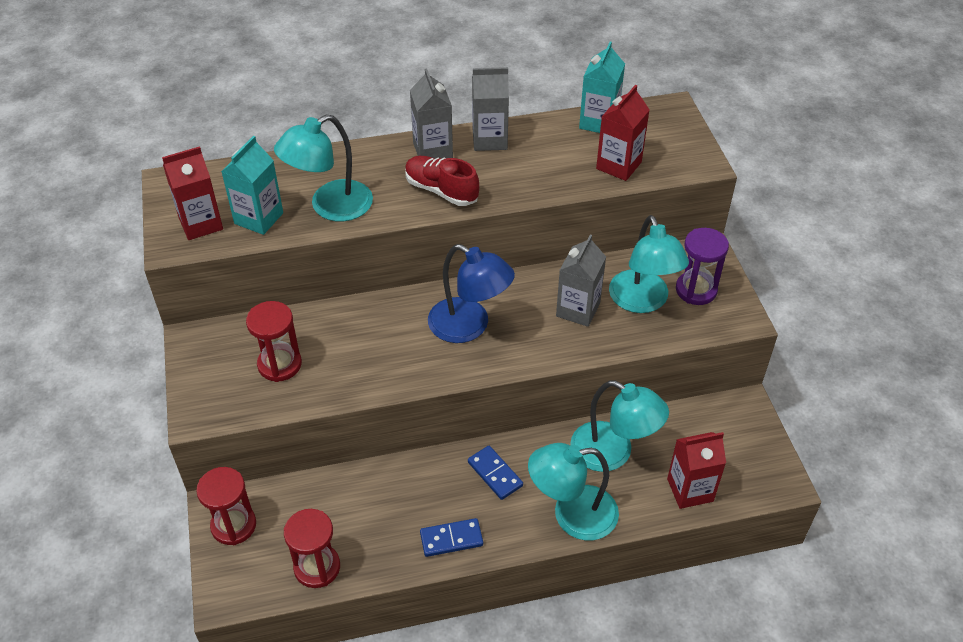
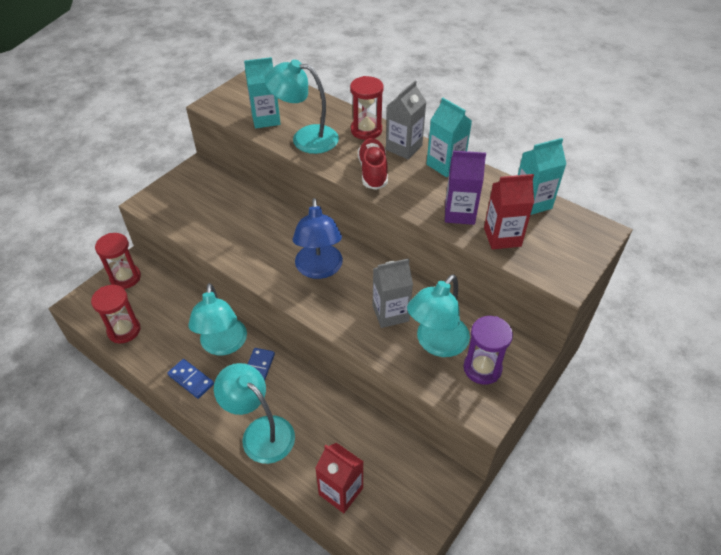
camera: 50 degrees right, 0 degrees up
(201, 224) = (239, 103): red carton -> none
(279, 364) = (210, 210): red hourglass -> red hourglass (366, 130)
(489, 139) = (445, 165): grey carton -> turquoise carton
(562, 171) = (459, 213): none -> purple carton
(613, 453) = (331, 423): turquoise lamp -> turquoise lamp (223, 345)

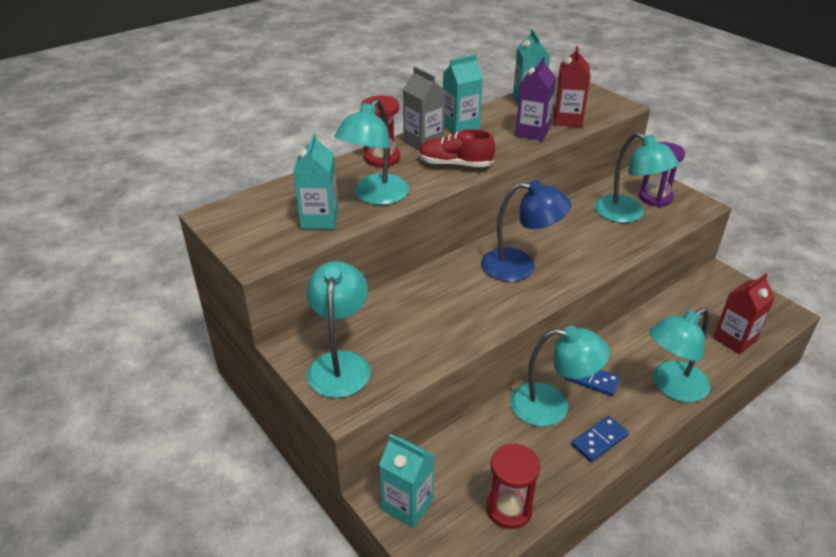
camera: 75 degrees left, 10 degrees down
(125, 277) = (407, 505): red hourglass -> turquoise carton
(184, 192) = (340, 363): none -> turquoise lamp
(390, 313) = (588, 232): grey carton -> none

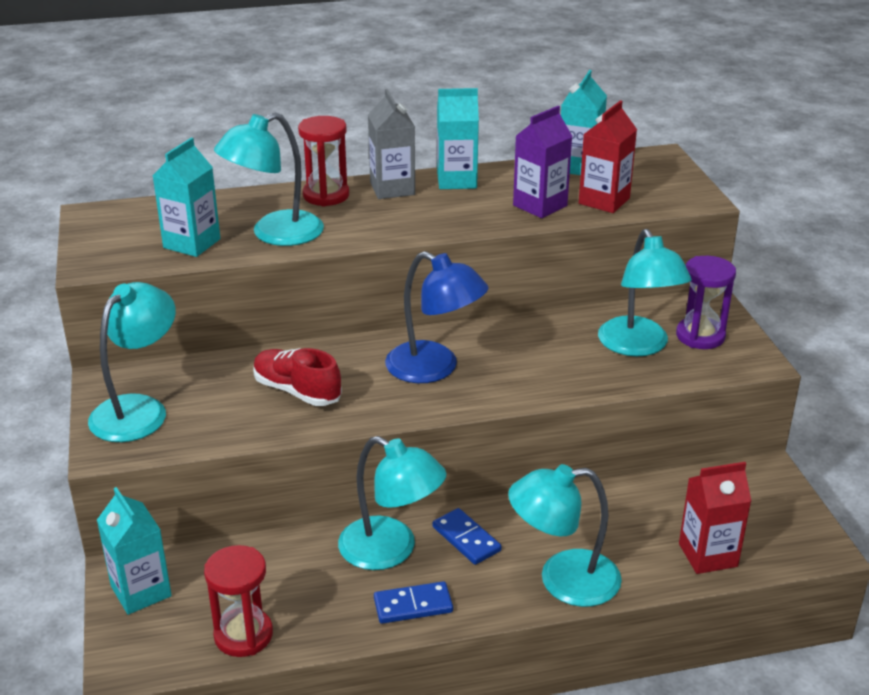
camera: 25 degrees right, 5 degrees down
(455, 164) = (402, 221): red shoe -> red shoe (297, 391)

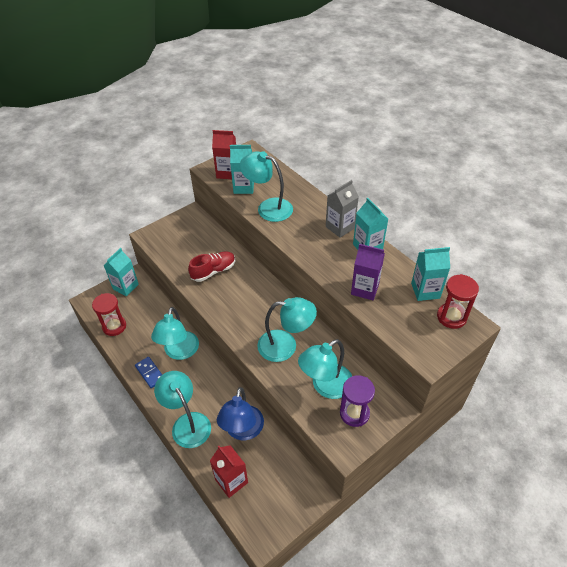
camera: 65 degrees right, 15 degrees up
(138, 409) = (177, 231): turquoise lamp -> turquoise lamp (285, 346)
(297, 391) = (213, 271): red shoe -> red shoe turned 45 degrees clockwise
(326, 195) = (316, 208): red hourglass -> red hourglass (451, 317)
(434, 368) = (256, 310): blue lamp -> blue lamp (242, 431)
(466, 539) = (198, 376): blue domino -> none
(604, 201) = (391, 315): red carton -> red carton (227, 173)

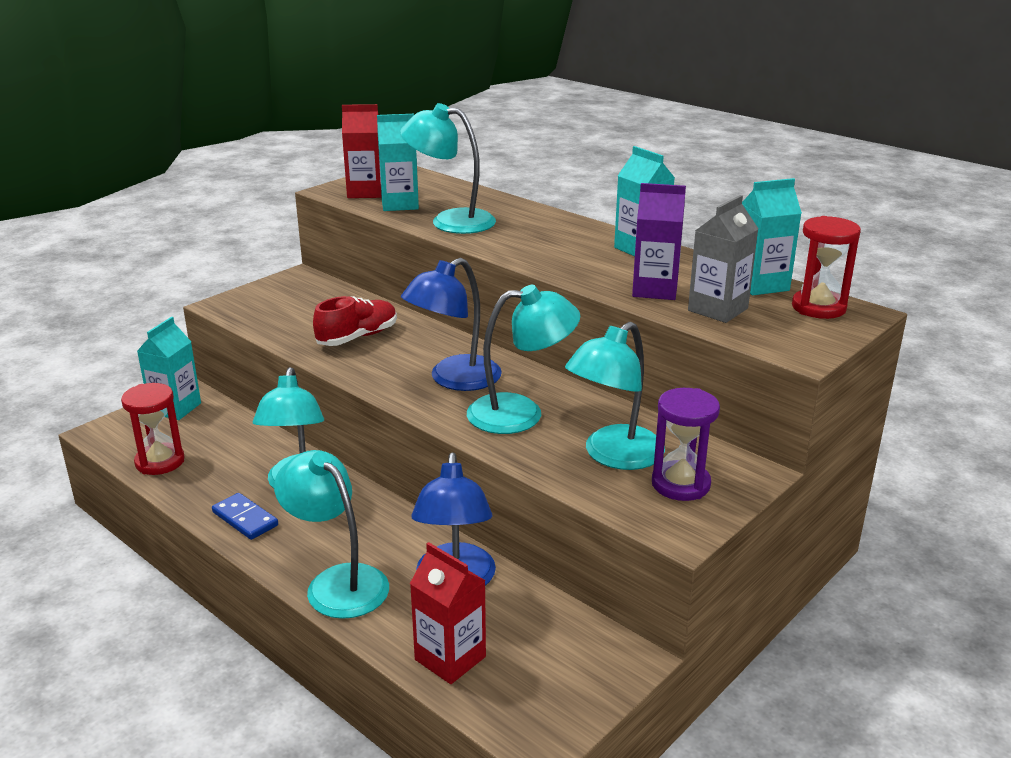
camera: 10 degrees left, 20 degrees down
(257, 313) = (454, 379): none -> blue lamp
(340, 227) = (585, 233): grey carton -> grey carton (718, 309)

